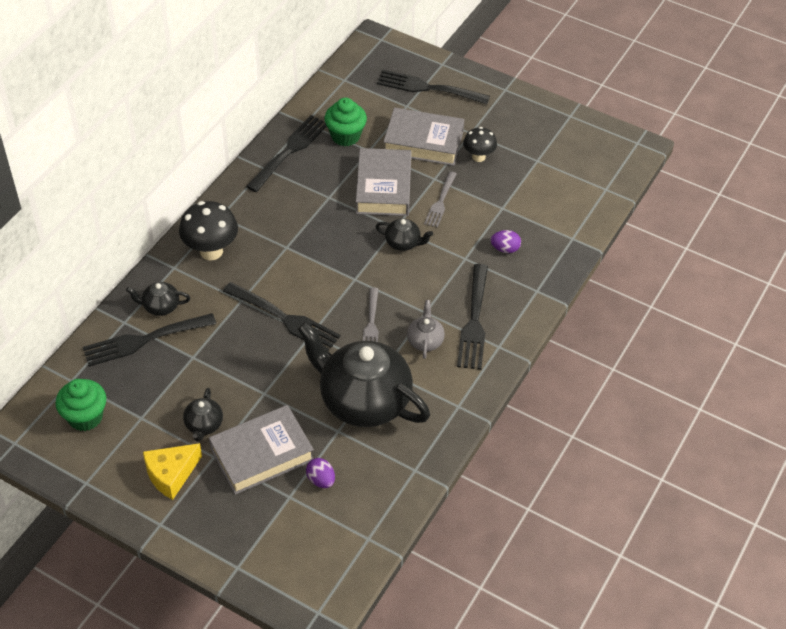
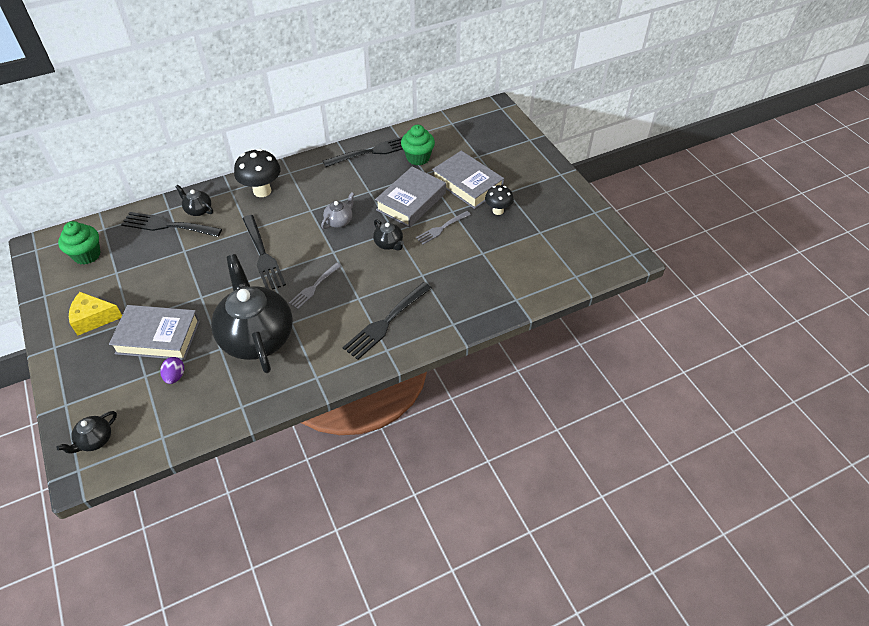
camera: 35 degrees right, 0 degrees up
(204, 425) = (145, 297): black teapot -> black teapot (95, 440)
(425, 341) = (338, 318): grey teapot -> grey teapot (339, 221)
(428, 88) = (504, 151): black fork -> none
(505, 249) = (457, 282): purple egg -> none

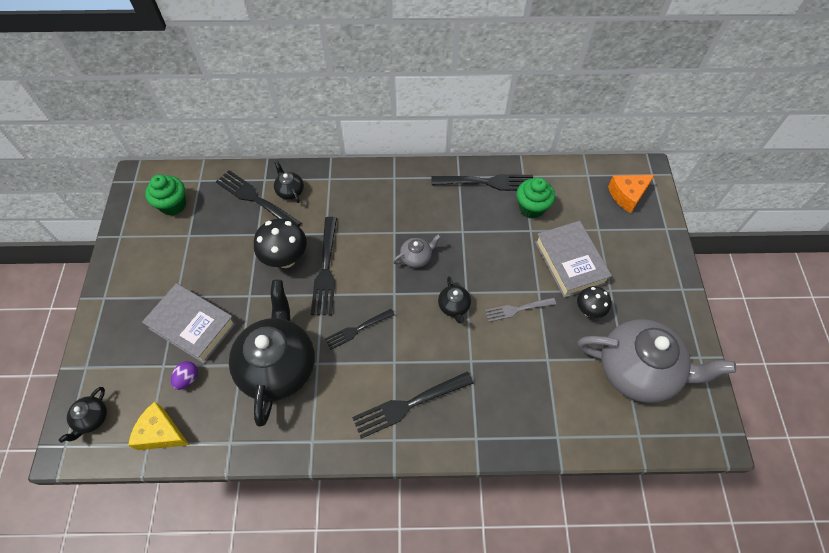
camera: 25 degrees right, 10 degrees up
(94, 318) = (148, 280): yellow cheese -> yellow cheese (161, 433)
(95, 440) = (92, 419): black teapot -> black teapot turned 45 degrees counterclockwise
(262, 191) = (358, 191): black mushroom -> black mushroom (286, 259)
(314, 287) = (357, 329): grey fork -> black fork
(411, 201) = (500, 261): grey book -> none
(489, 127) = (627, 195): none -> orange cheese
(554, 236) = (638, 370): none -> grey teapot

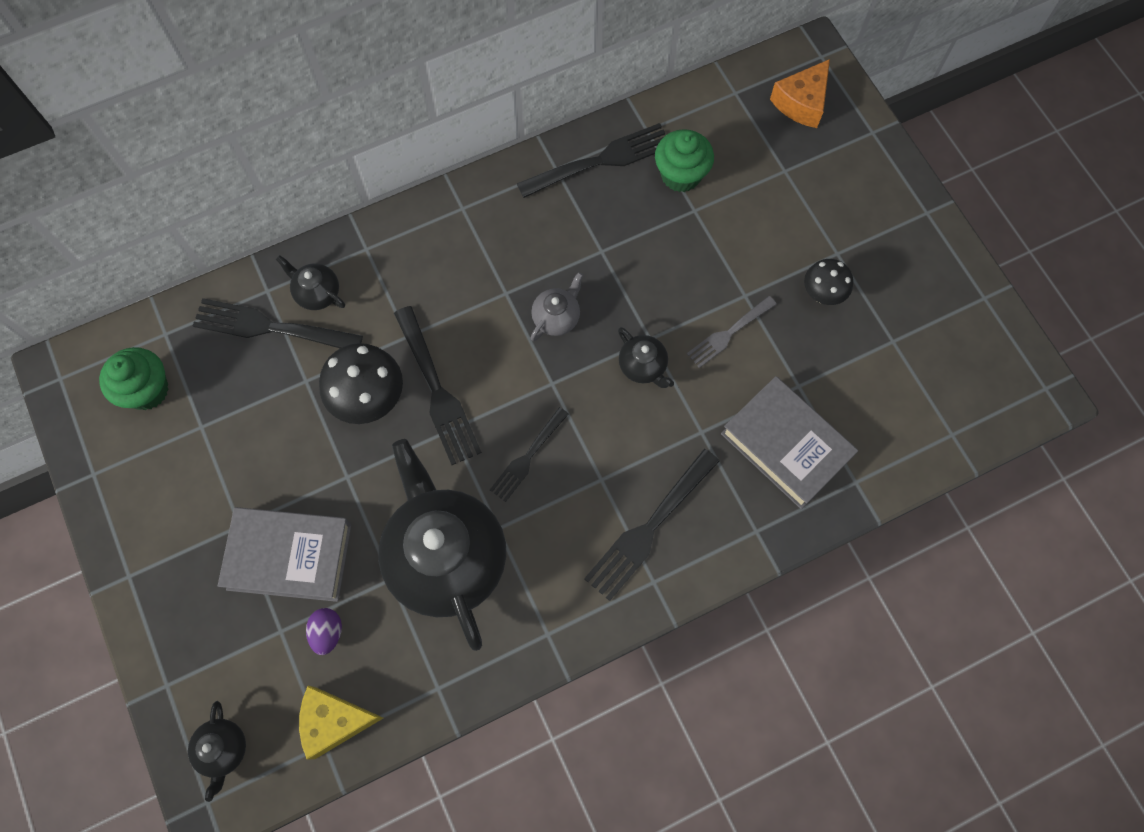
camera: 25 degrees left, 10 degrees up
(570, 262) = (768, 235): grey book -> grey book (785, 445)
(638, 370) = (916, 350): grey teapot -> none

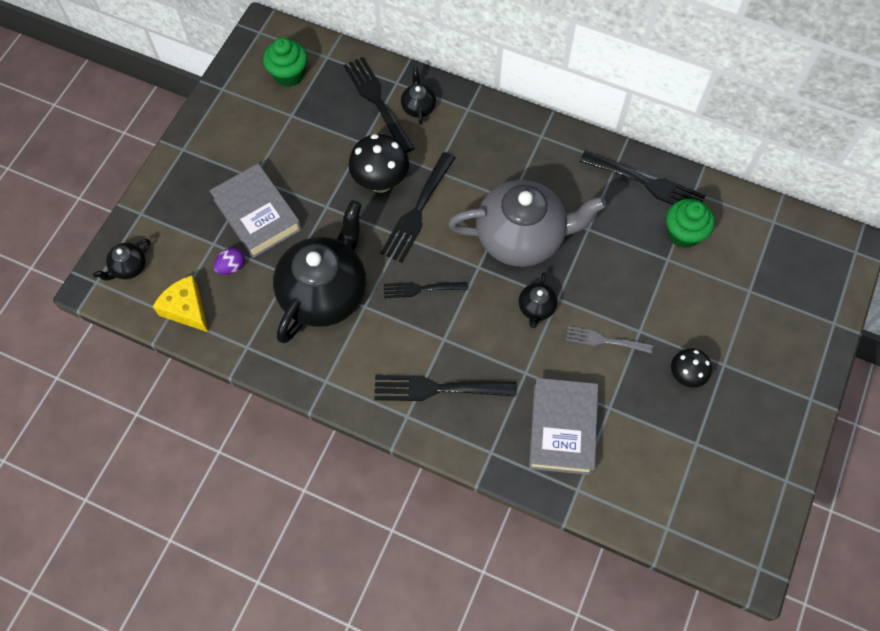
camera: 50 degrees right, 5 degrees down
(557, 317) = (522, 238): grey teapot -> grey teapot, size x2.36
(802, 102) = (809, 265): orange cheese -> none

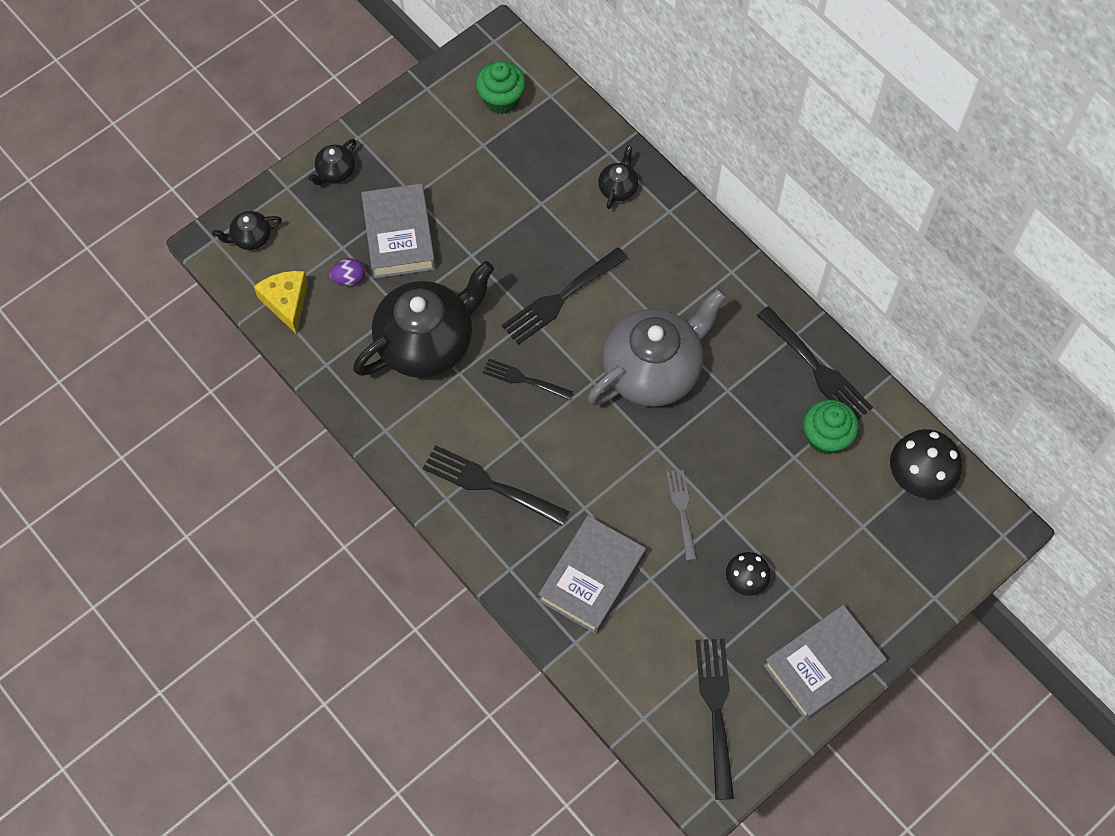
camera: 25 degrees right, 0 degrees up
(377, 101) = (578, 165): black fork -> black fork (716, 710)
(380, 182) = (538, 253): black mushroom -> black mushroom (917, 479)
(522, 238) = (653, 370): grey teapot -> grey teapot turned 60 degrees counterclockwise
(536, 308) = (629, 448): black teapot -> black teapot (335, 172)
(605, 340) = (682, 510): grey fork -> grey fork turned 45 degrees clockwise
(782, 416) = (823, 665): none -> grey book

